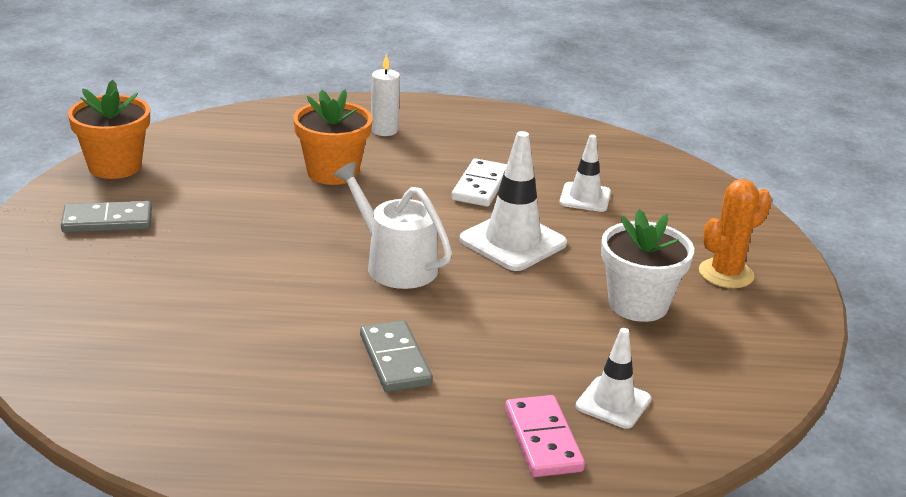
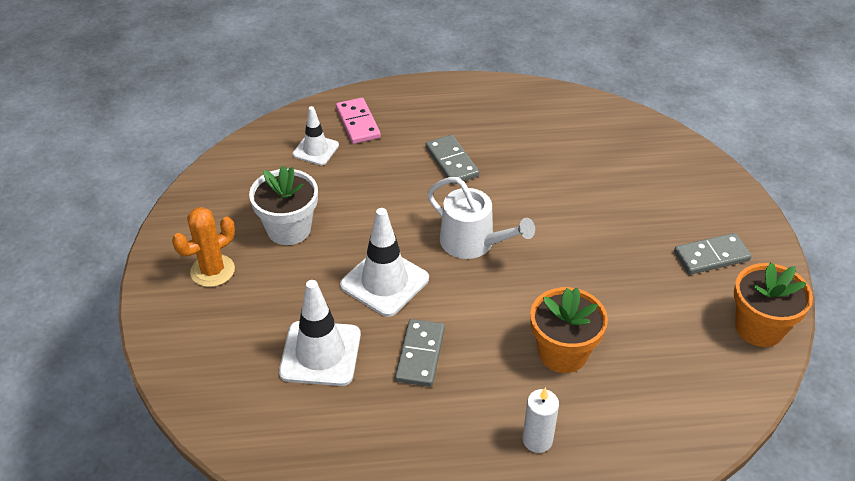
camera: 175 degrees right, 15 degrees up
(480, 186) = (420, 355): white domino -> grey domino
(585, 197) = (320, 353): white traffic cone -> white traffic cone, size x1.63

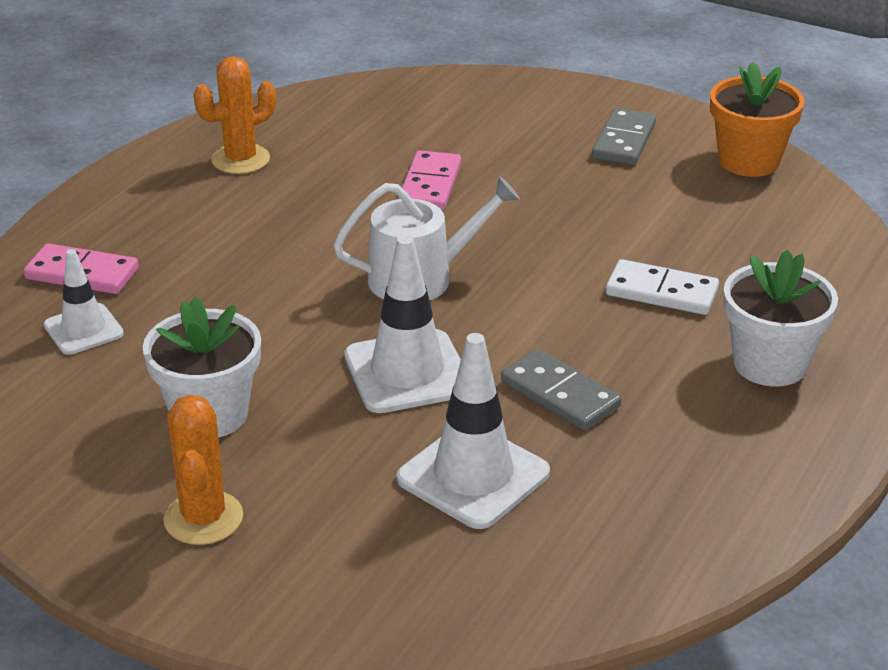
camera: 55 degrees left, 10 degrees down
(452, 162) = (261, 234): grey domino -> none
(510, 116) = (240, 159): none -> orange cactus
(537, 440) = (769, 364): white candle -> white flower pot
(562, 353) = (661, 292): orange flower pot -> white domino
(566, 199) = (430, 185): none -> pink domino

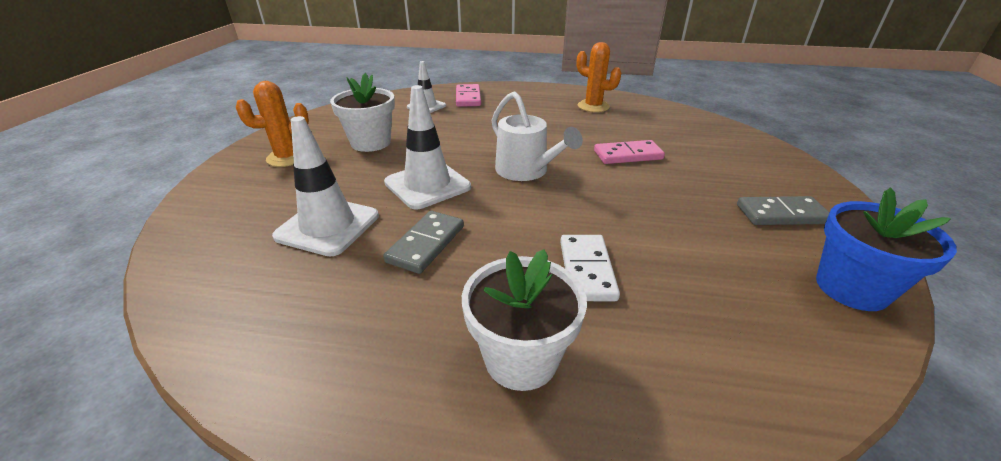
camera: 70 degrees right, 0 degrees up
(748, 161) = (851, 288): orange flower pot -> blue flower pot

